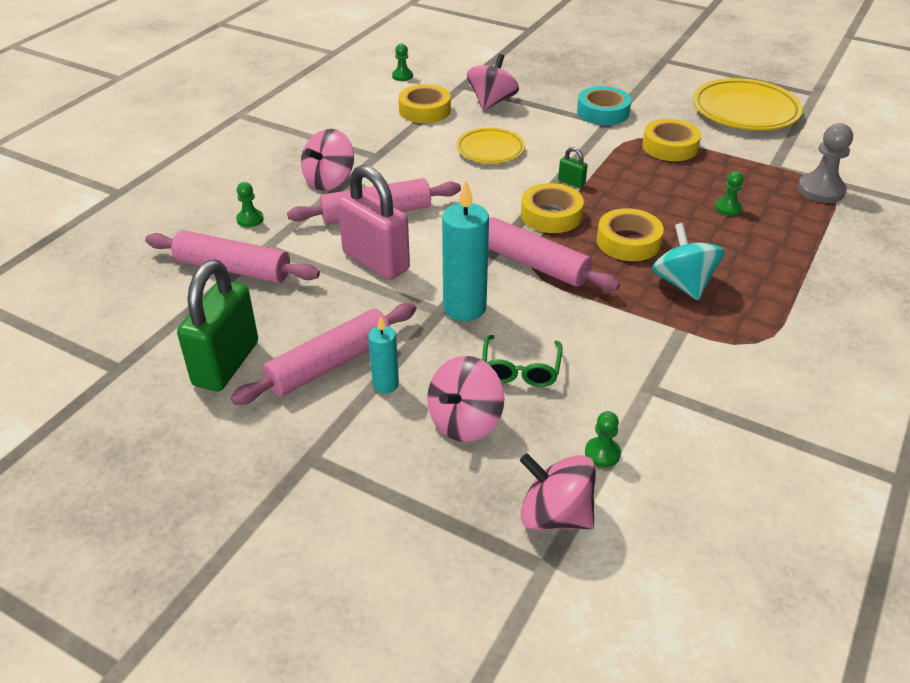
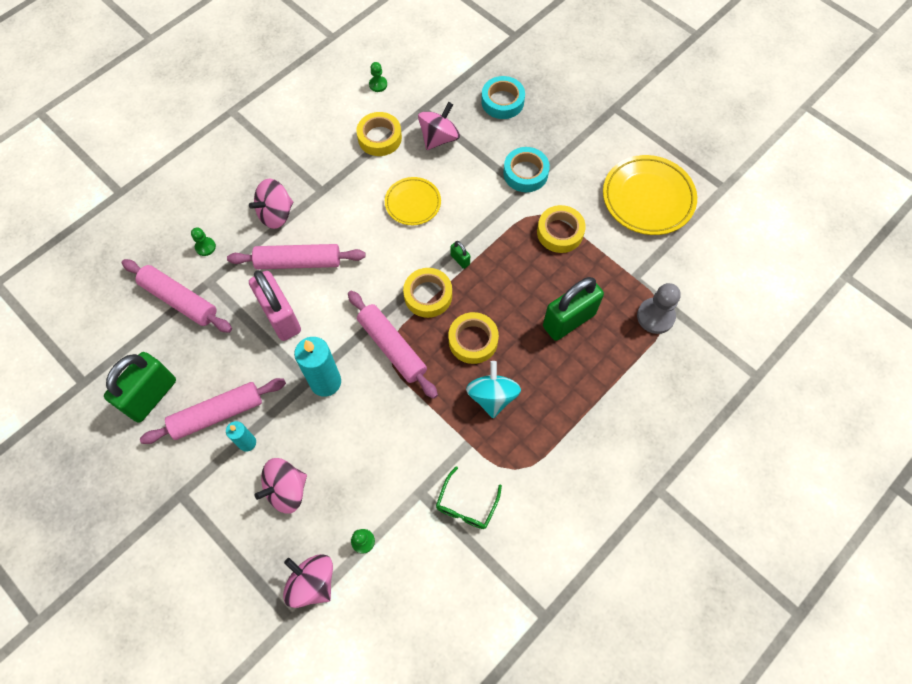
camera: 15 degrees right, 25 degrees up
(520, 370) = (340, 453): green glasses -> green glasses (466, 505)
(545, 70) = (502, 101): none -> turquoise tape
(728, 208) = (569, 320): green pawn -> green padlock

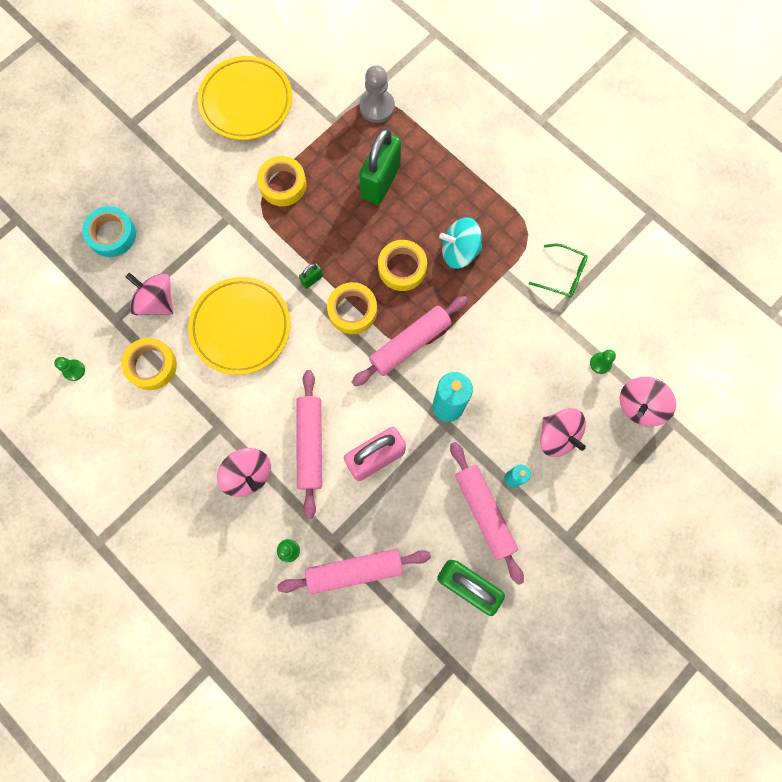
camera: 90 degrees left, 10 degrees up
(179, 300) = (355, 571): pink rolling pin -> pink rolling pin turned 45 degrees clockwise
(413, 203) = (241, 327): yellow plate -> yellow plate, size x1.66
(525, 173) = (209, 214): turquoise tape -> none
(569, 320) = (380, 181): green padlock -> green padlock turned 60 degrees clockwise

